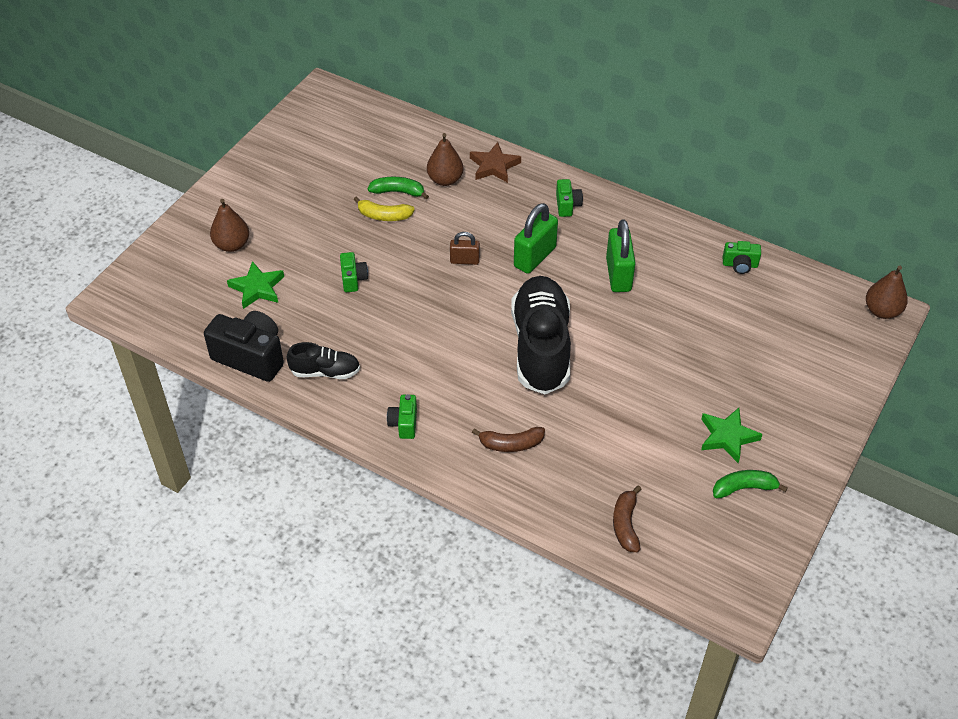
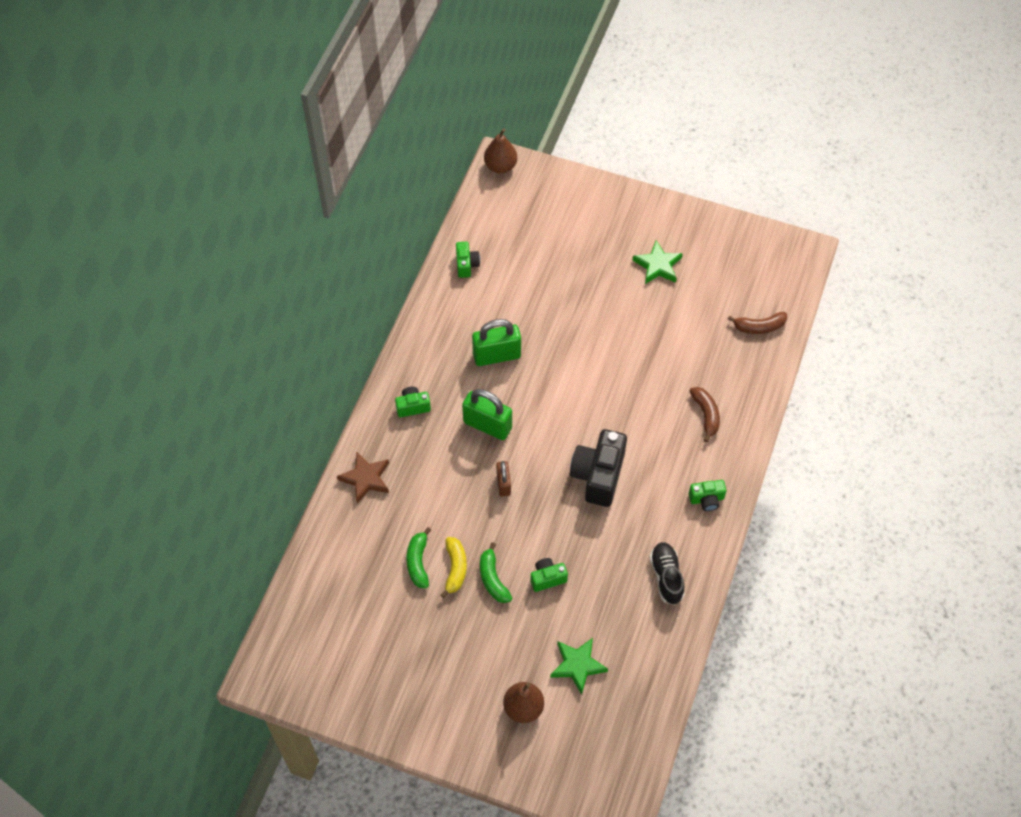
camera: 100 degrees left, 10 degrees up
(251, 357) = (665, 647): black camera -> black camera (598, 475)
(445, 180) = (393, 521): brown pear -> none
(541, 347) = (596, 406): black shoe -> none
(744, 488) = (703, 253): green banana -> green banana (493, 579)

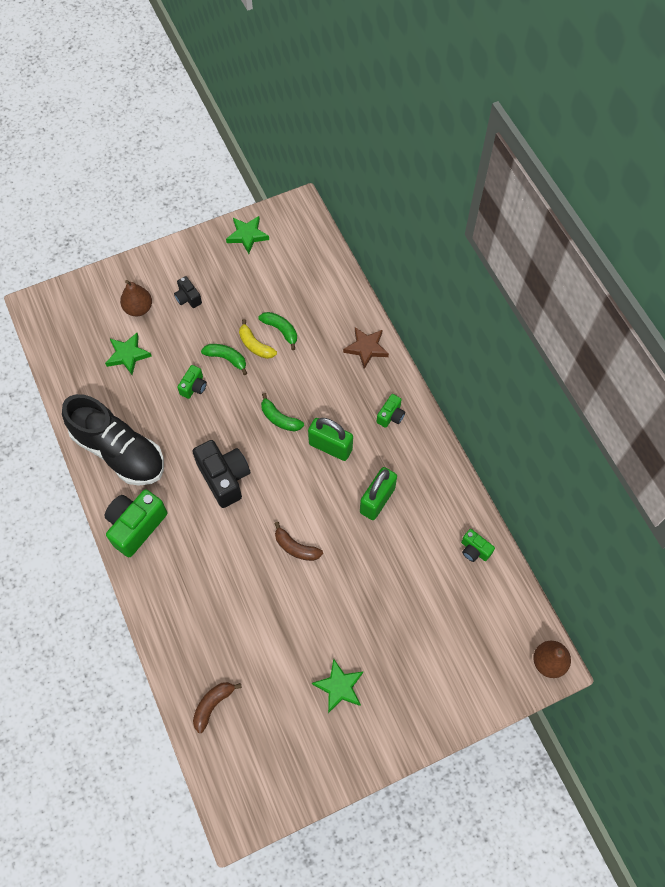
camera: 135 degrees right, 5 degrees up
(343, 692) = (247, 235): none -> green star
(467, 674) = (188, 298): none -> black camera
(487, 425) = (330, 447): green padlock -> green padlock turned 45 degrees clockwise
(503, 484) = (279, 419): brown padlock -> green banana
(666, 577) = (119, 451): black shoe -> black shoe, size x2.03
(706, 414) = (190, 590): brown banana -> brown banana (296, 547)
(706, 499) = (136, 526): green camera -> green camera, size x1.93

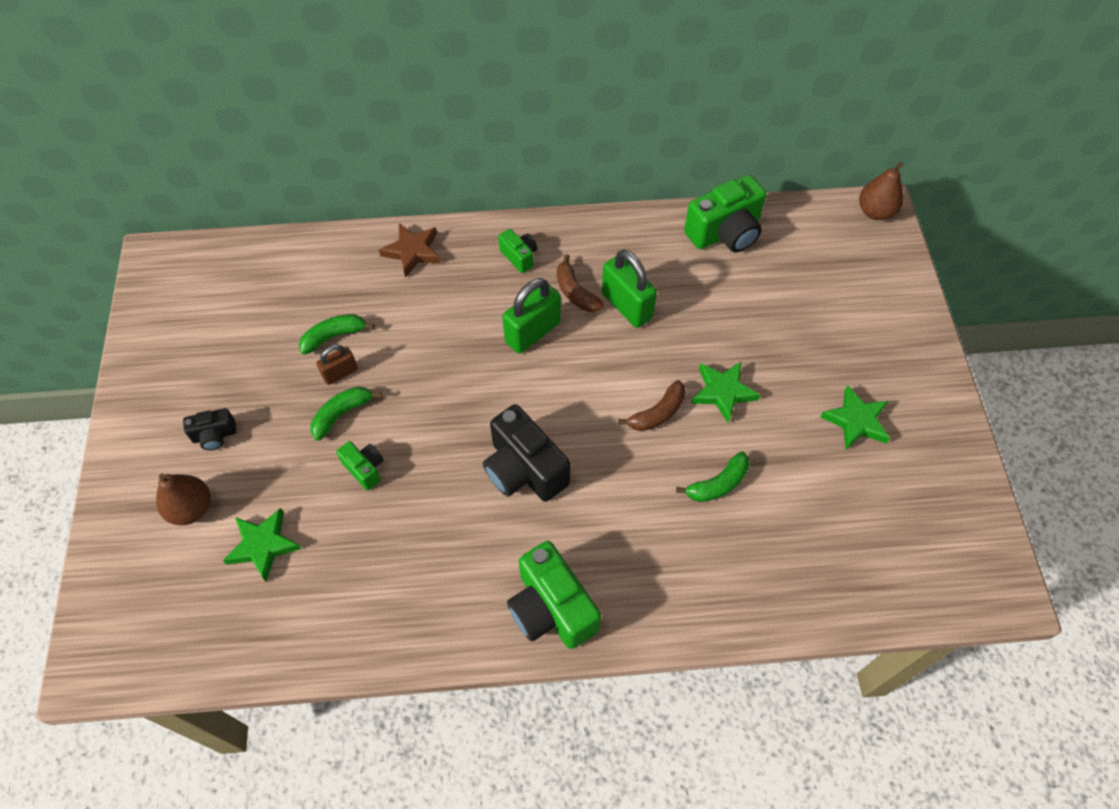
camera: 70 degrees left, 5 degrees down
(119, 451) = (420, 601): black shoe -> none
(213, 705) = (846, 577): brown banana -> brown banana (575, 292)
(224, 478) = (524, 469): black camera -> black camera turned 120 degrees counterclockwise
(247, 235) = (159, 331): green star -> green star (723, 392)
(255, 345) = (340, 373): yellow banana -> brown padlock
(279, 419) = (466, 377): green banana -> green banana (718, 484)
(474, 550) = (725, 233): green camera -> green camera, size x1.93

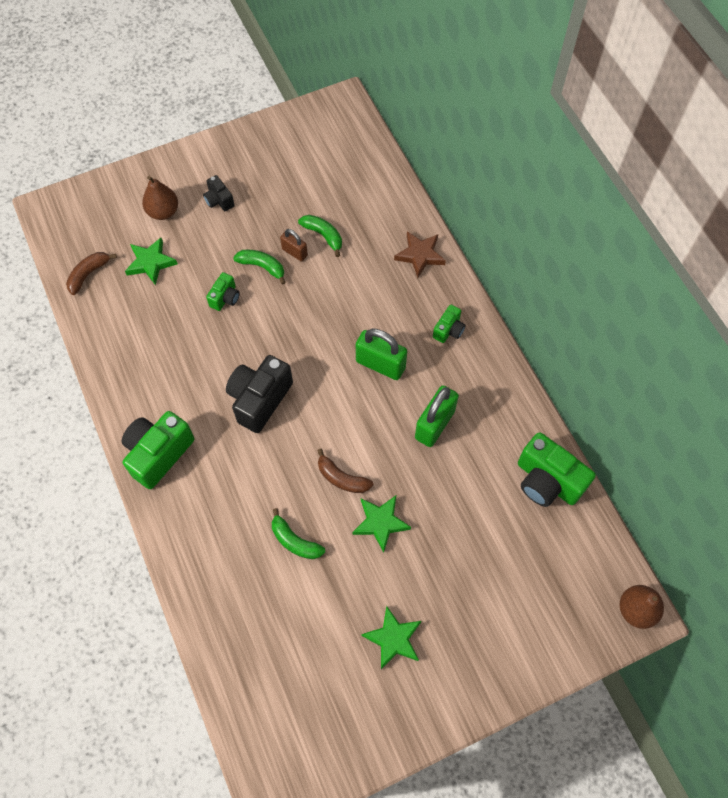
camera: 70 degrees right, 5 degrees up
(575, 292) = (431, 382): brown banana -> brown banana (88, 274)

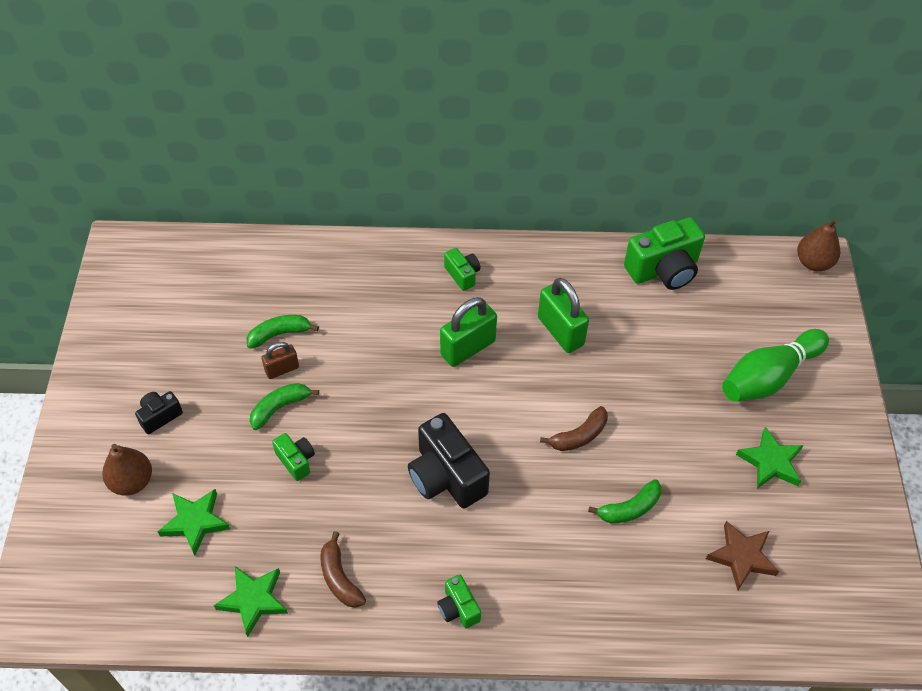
camera: 65 degrees left, 10 degrees down
(88, 274) = (163, 601): brown banana -> brown banana (339, 578)
(158, 454) = (458, 608): green camera -> green camera, size x0.52
(219, 200) = (160, 416): black camera -> black camera turned 150 degrees clockwise
(380, 522) = (644, 422): green star -> green star (253, 600)
(420, 255) = (361, 261): brown star -> brown star (741, 557)
(481, 609) = (768, 377): none -> green bowling pin

